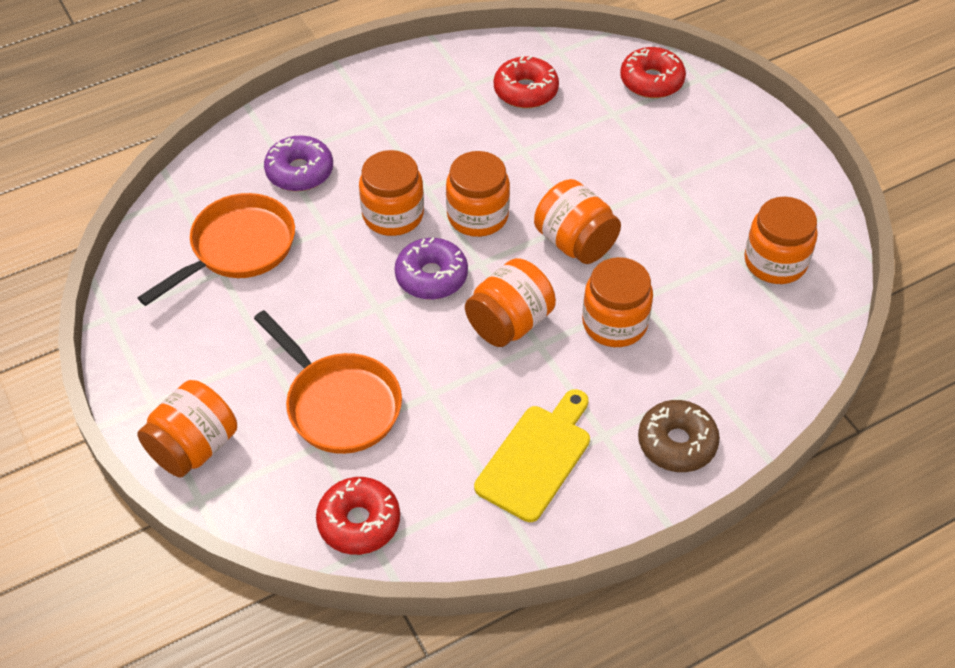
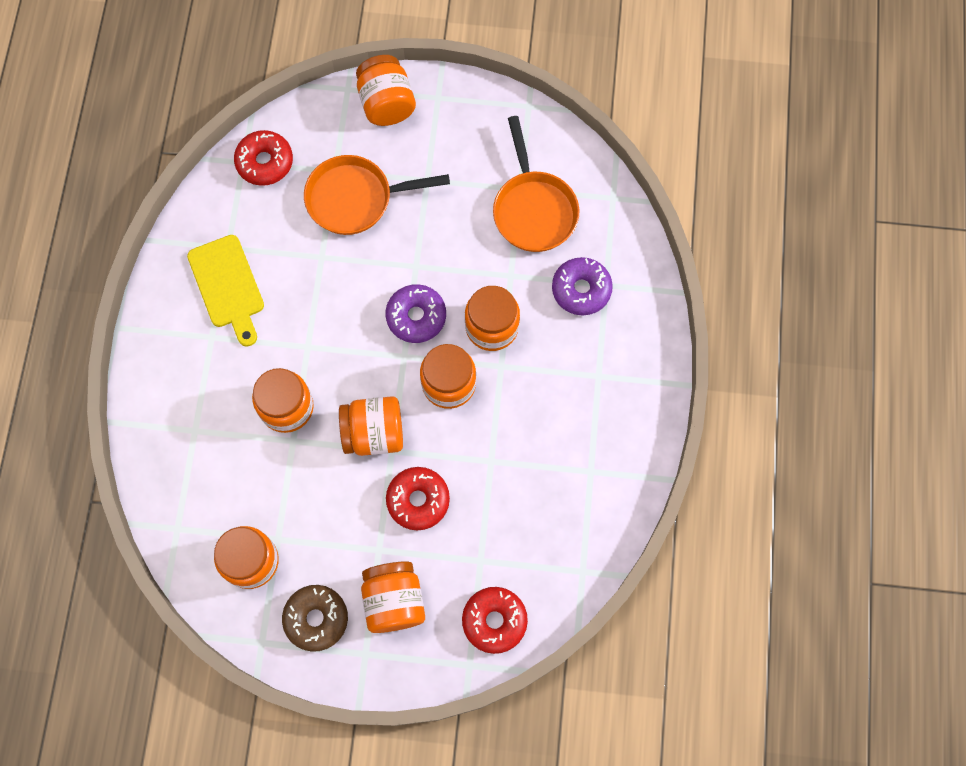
camera: 125 degrees right, 20 degrees up
(509, 323) = (339, 340): orange jar -> orange jar (394, 601)
(525, 91) = (554, 510): red donut -> red donut (418, 500)
(677, 443) = (171, 376): brown donut -> brown donut (316, 619)

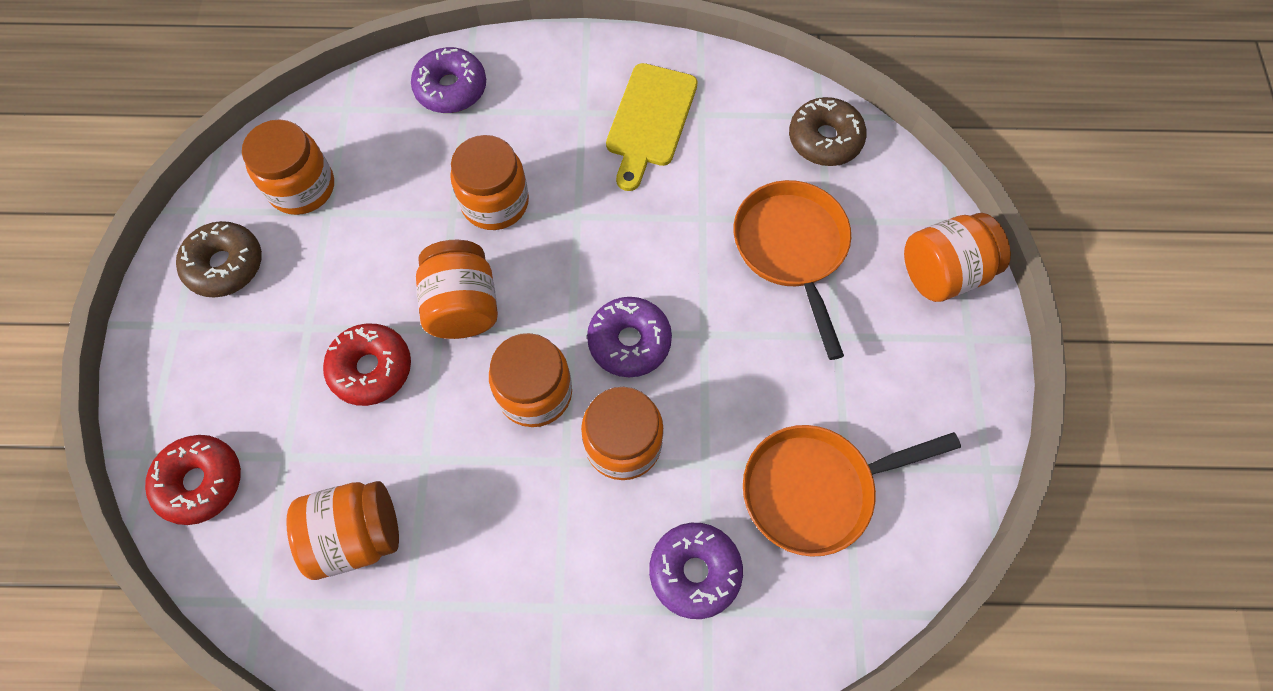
camera: 85 degrees right, 5 degrees down
(170, 440) = (451, 88): none -> purple donut
(228, 286) = (650, 120): yellow cutting board -> yellow cutting board turned 45 degrees counterclockwise
(265, 162) = (824, 139): red donut -> brown donut
(394, 601) = (239, 352): orange jar -> orange jar (356, 535)

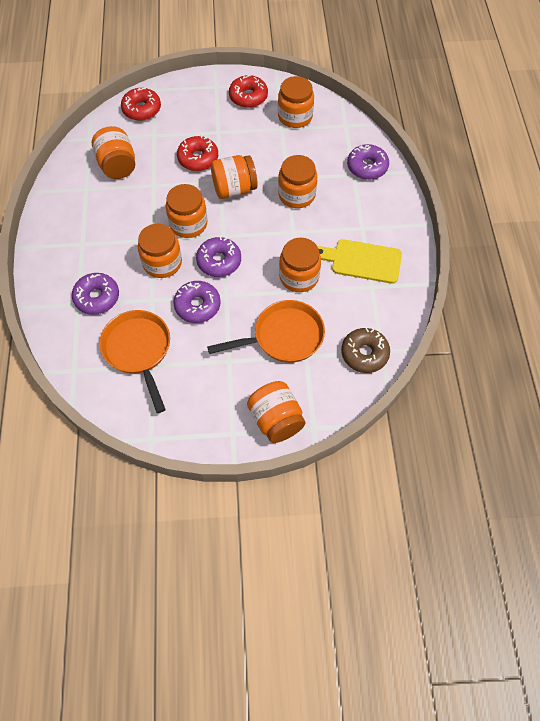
camera: 85 degrees right, 5 degrees down
(225, 265) = (248, 97): brown donut -> red donut
(673, 215) = (299, 277): none -> orange jar
(723, 383) = (197, 306): none -> purple donut

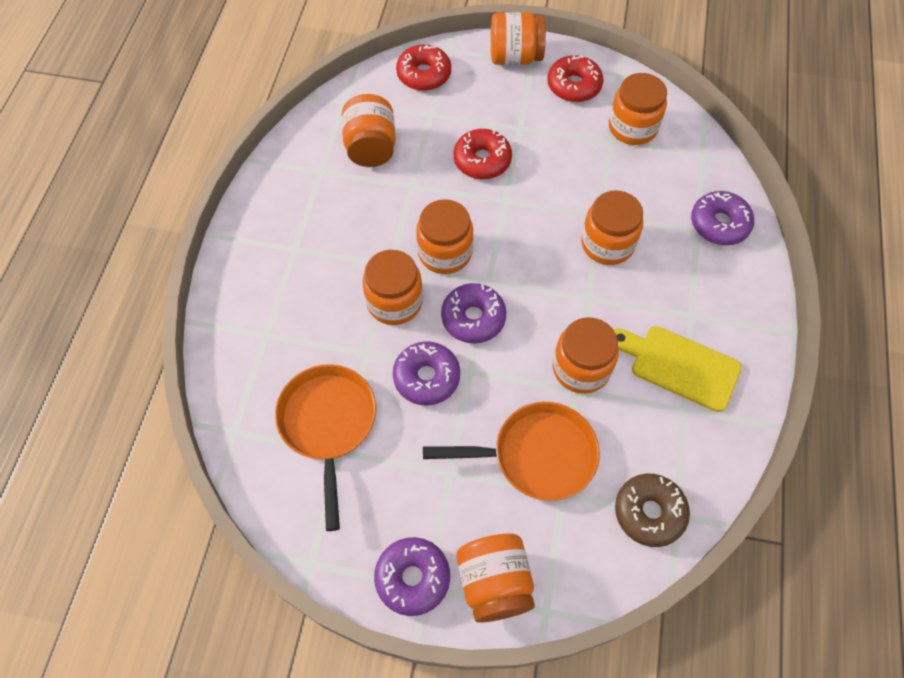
camera: 15 degrees right, 0 degrees up
(97, 297) = (293, 332): purple donut -> purple donut (412, 578)
(234, 189) = (521, 216): orange jar -> orange jar (515, 57)

